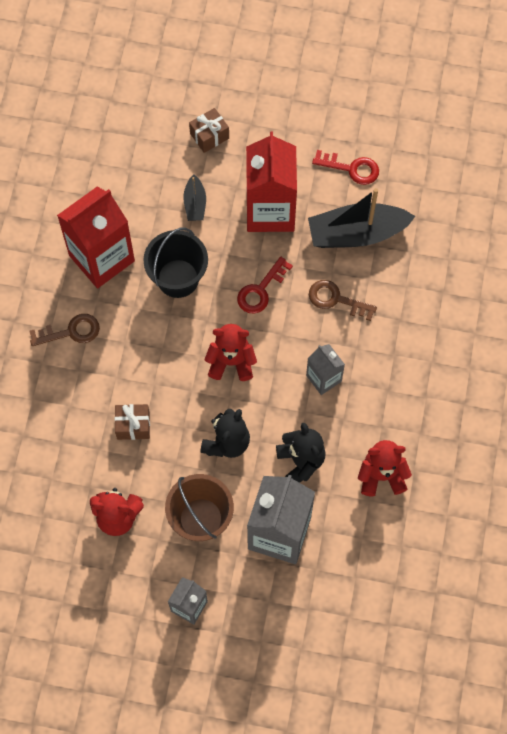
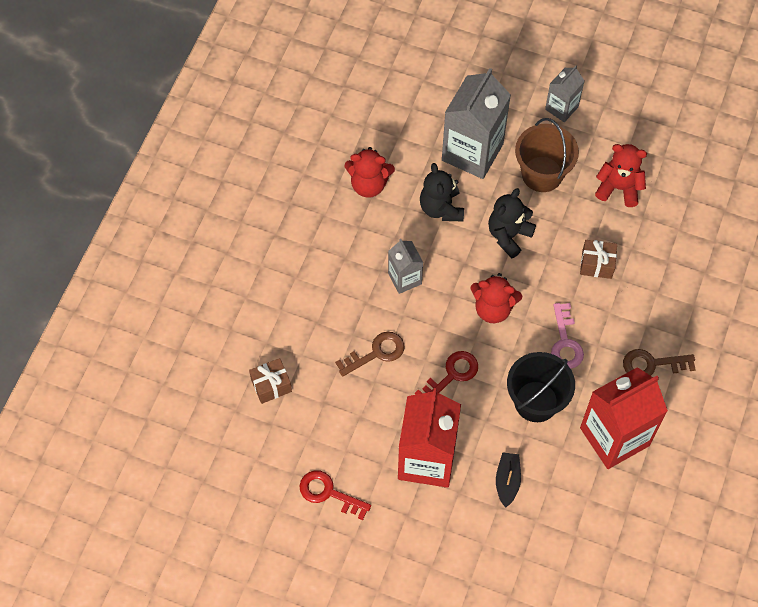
camera: 170 degrees left, 5 degrees down
(156, 339) = (565, 342): none -> pink key
(209, 136) = (480, 560): brown gift -> brown gift (271, 385)
(336, 299) = (376, 353): brown key -> brown key turned 60 degrees counterclockwise
(356, 234) = (340, 418): black boat -> none

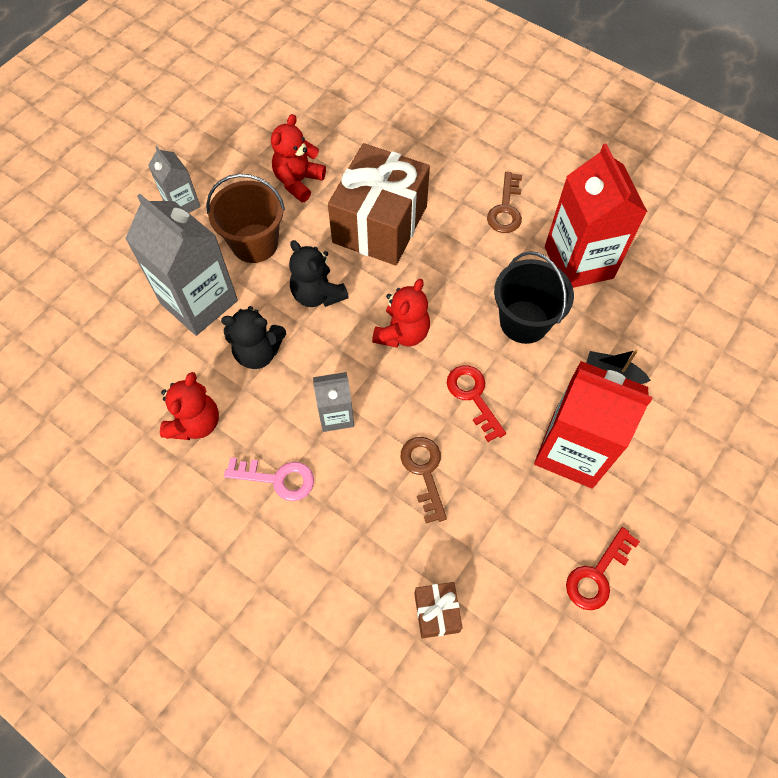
camera: 75 degrees left, 0 degrees up
(565, 342) = (462, 276): pink key -> pink key (277, 479)
(597, 264) = (380, 224): brown gift -> brown gift, size x2.30

